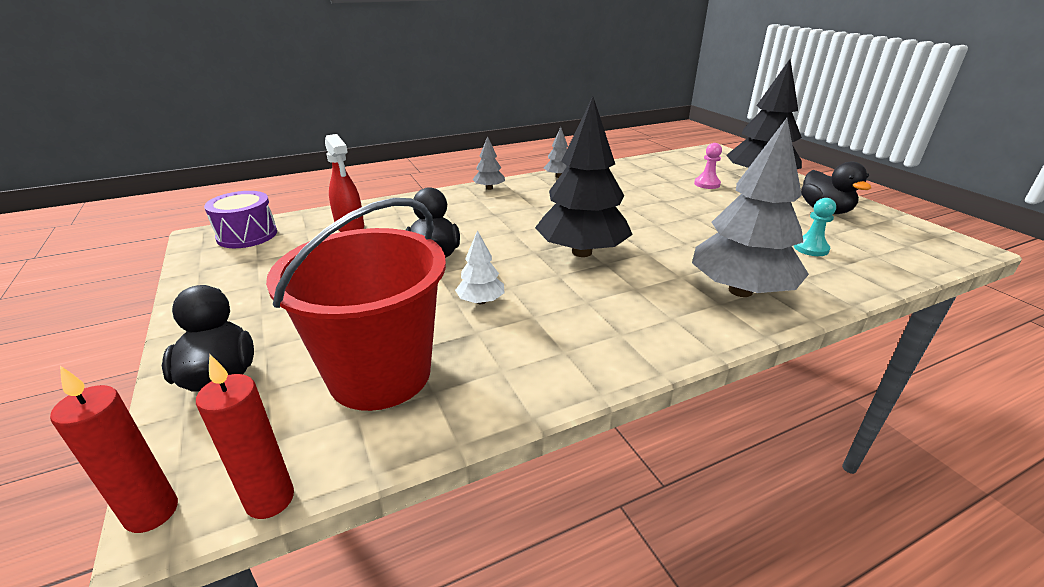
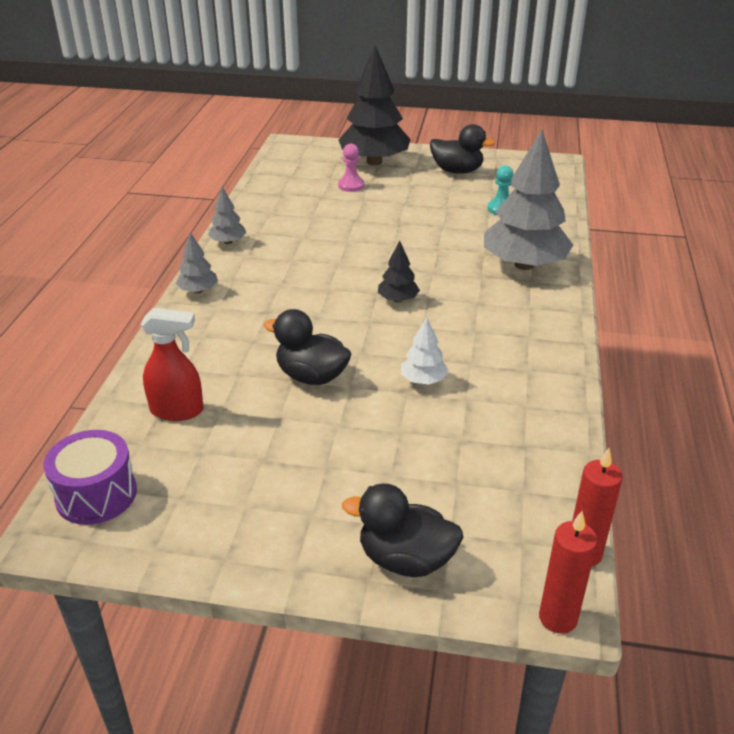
camera: 55 degrees left, 5 degrees up
(380, 374) = (481, 465): red bucket -> none
(581, 252) = (398, 300): black tree -> black tree, size x0.45

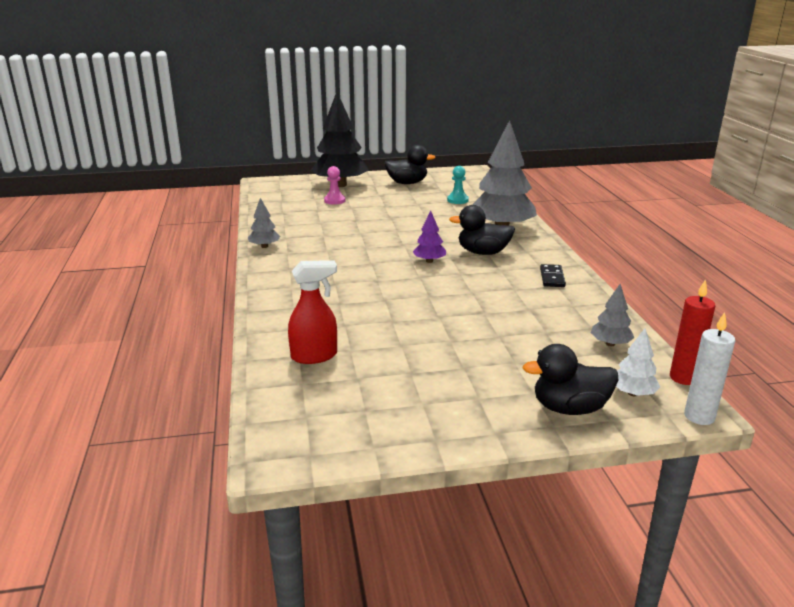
camera: 20 degrees left, 10 degrees down
(96, 494) = (292, 423): purple drum -> none
(198, 290) = (266, 279): grey tree -> grey tree (610, 344)
(311, 376) = (404, 316): black duck -> black duck (483, 252)
(398, 300) = (429, 261): black tree -> purple tree
(423, 380) = (489, 304): white tree -> white tree (633, 393)
(531, 356) = (552, 278): none -> black domino
(558, 618) = (699, 417): red candle -> white candle

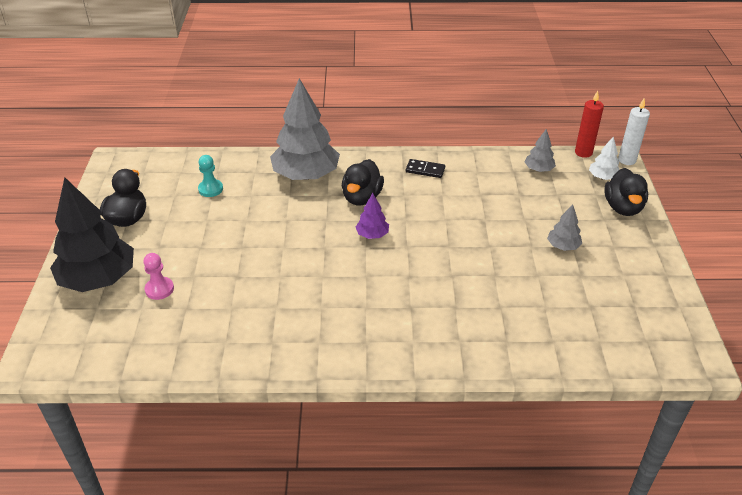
camera: 80 degrees left, 15 degrees up
(264, 246) = (293, 362): grey tree -> grey tree (563, 246)
(314, 356) = (556, 330): red spray bottle -> none

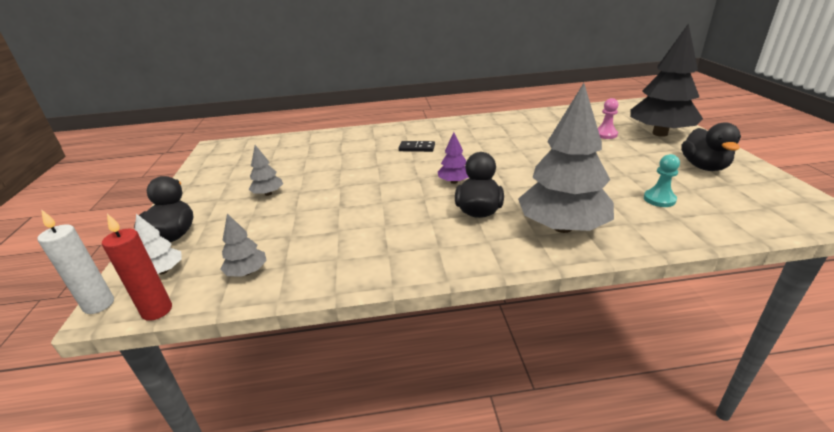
camera: 175 degrees right, 10 degrees down
(425, 170) = (408, 252): black domino -> black domino (417, 148)

